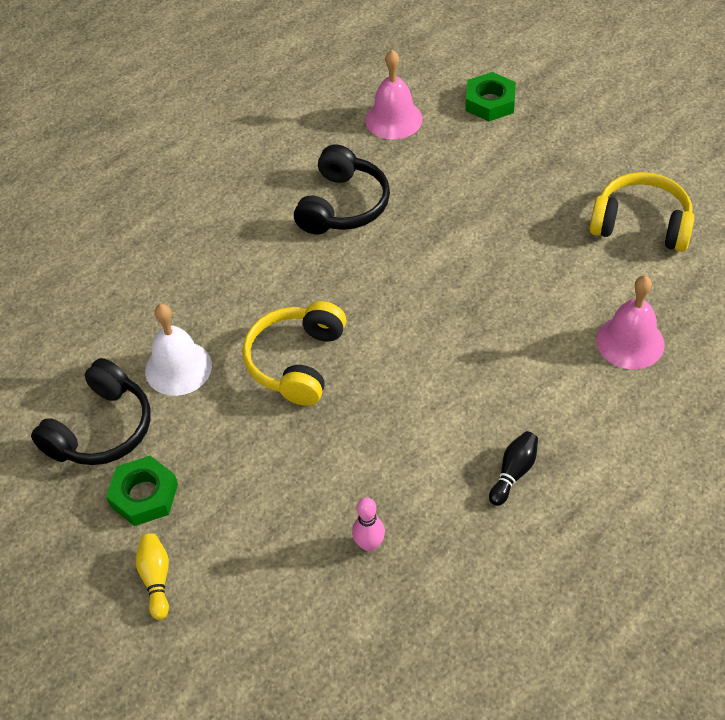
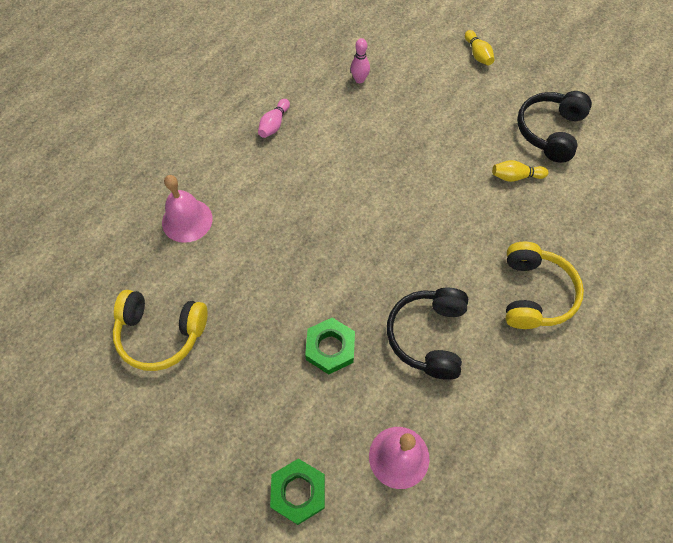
camera: 170 degrees right, 10 degrees up
(144, 495) = (504, 95): green nut -> green nut (330, 348)
(178, 368) = (515, 176): white bell -> yellow bowling pin
(297, 362) = (431, 187): yellow headphones -> yellow headphones (534, 294)
(513, 473) = (274, 124): black bowling pin -> pink bowling pin

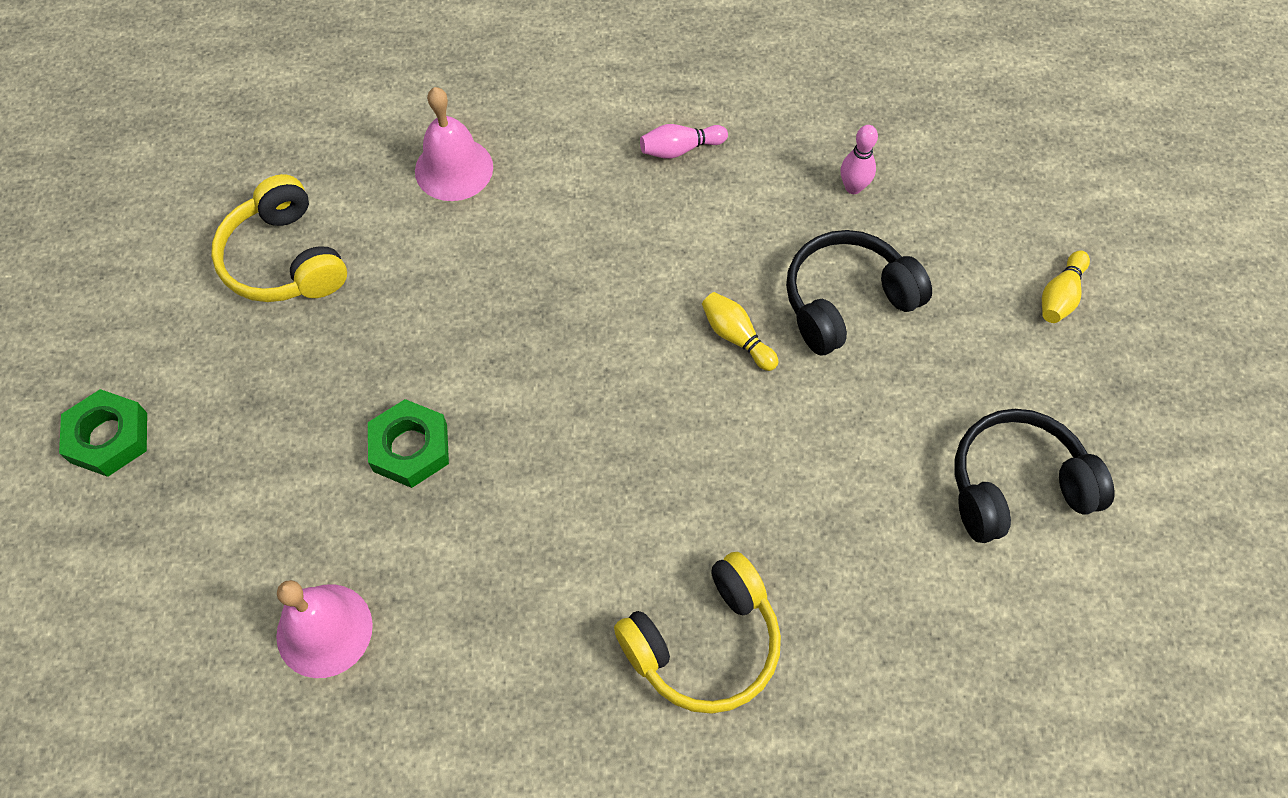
camera: 50 degrees right, 0 degrees up
(298, 492) = (198, 548): green nut -> green nut (109, 437)
(428, 336) = (521, 550): black headphones -> black headphones (846, 301)
(515, 176) = (884, 491): yellow bowling pin -> yellow bowling pin (736, 337)

